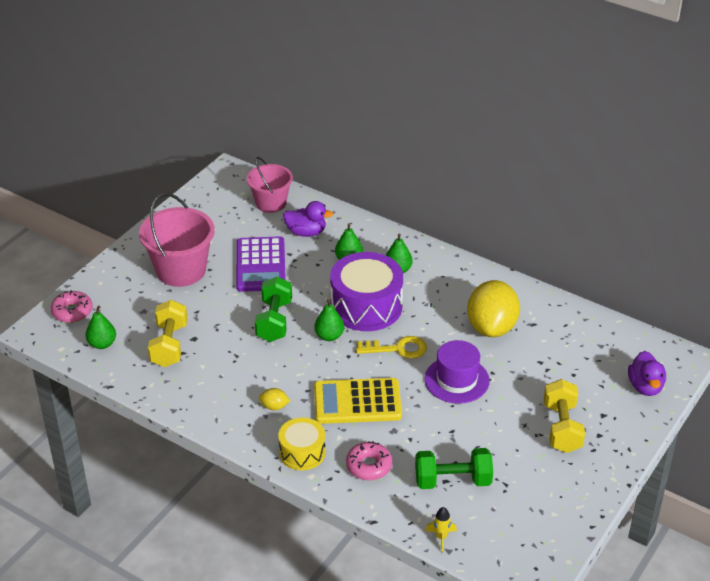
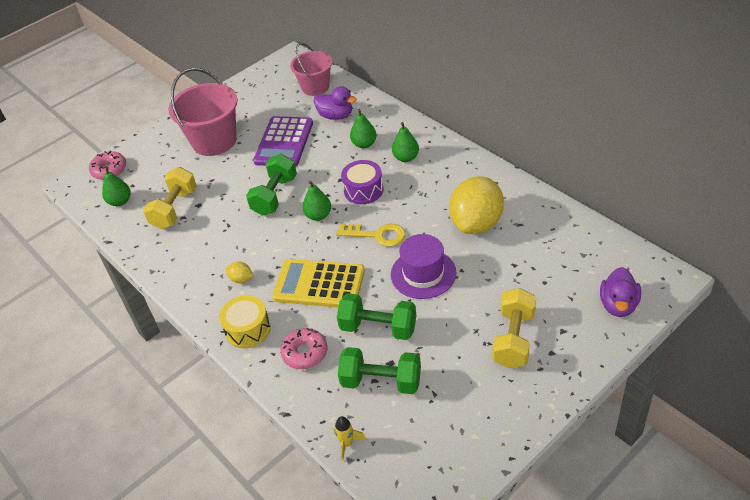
camera: 20 degrees right, 5 degrees up
(366, 306) = (363, 190): purple drum -> purple drum, size x0.58
(432, 434) = (378, 328): none -> green dumbbell

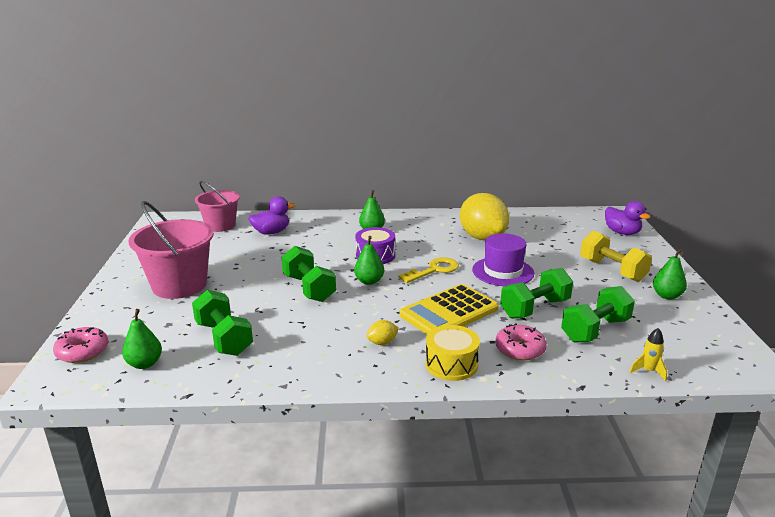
camera: 55 degrees left, 20 degrees down
(175, 209) = (224, 338): yellow dumbbell -> green dumbbell
(284, 142) = (254, 260): purple calculator -> none
(364, 144) = (326, 236): green pear -> green pear (666, 296)

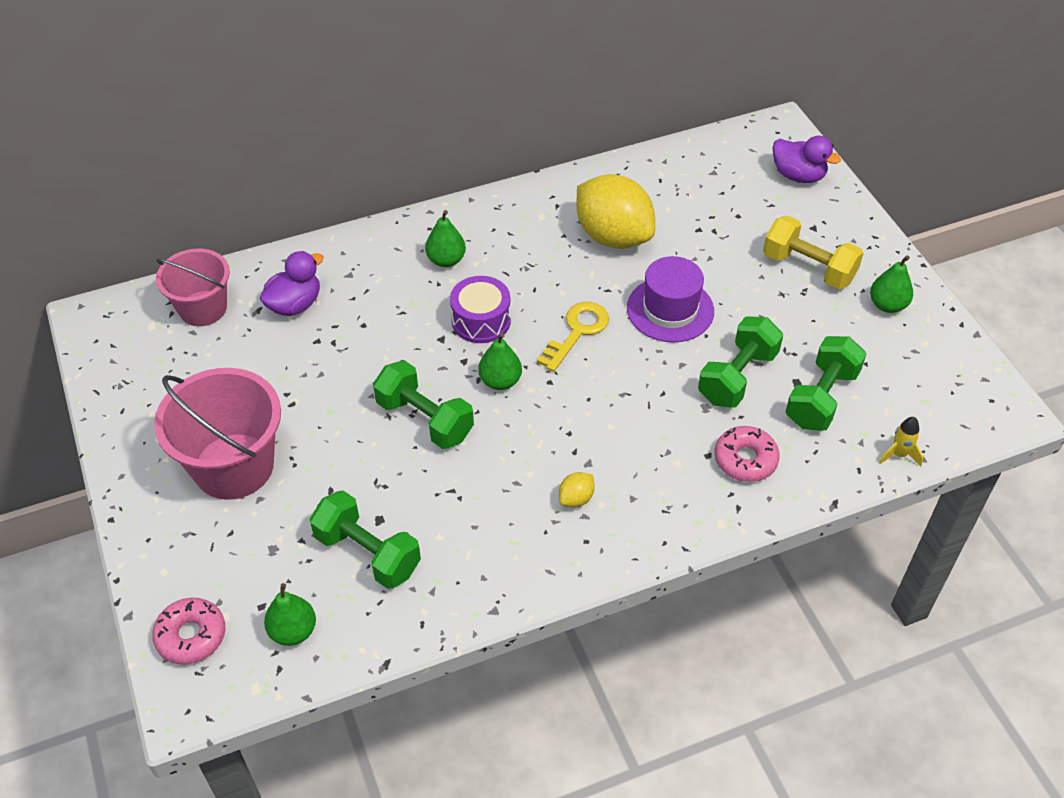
camera: 20 degrees left, 25 degrees up
(449, 312) = (633, 415): yellow calculator -> none
(451, 364) = (676, 512): yellow drum -> none

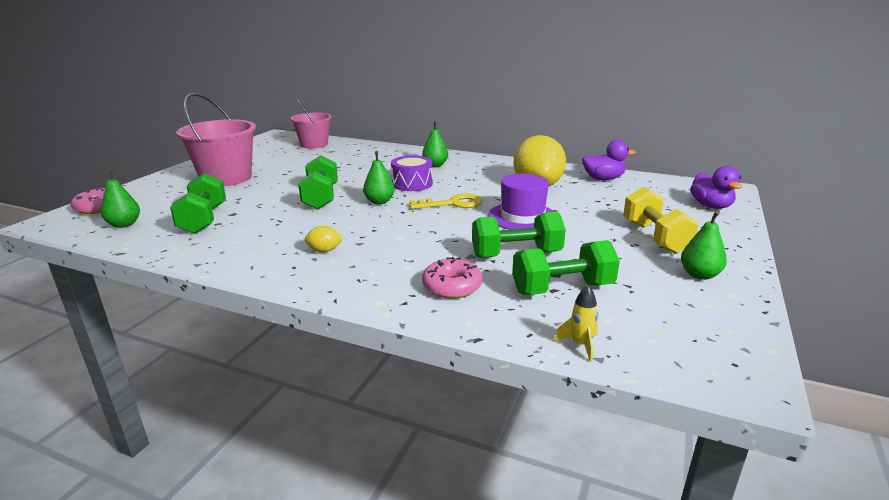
camera: 45 degrees right, 25 degrees down
(295, 304) = (347, 154): purple duck -> purple duck (603, 179)

